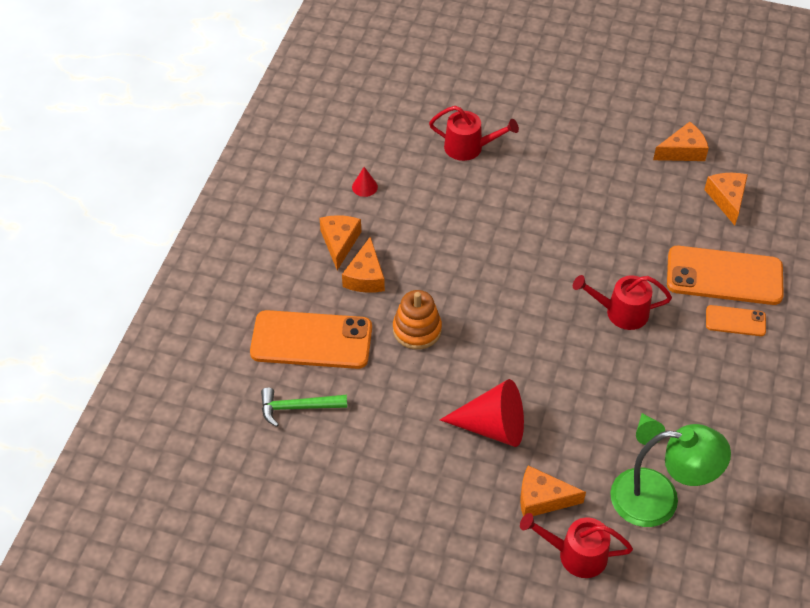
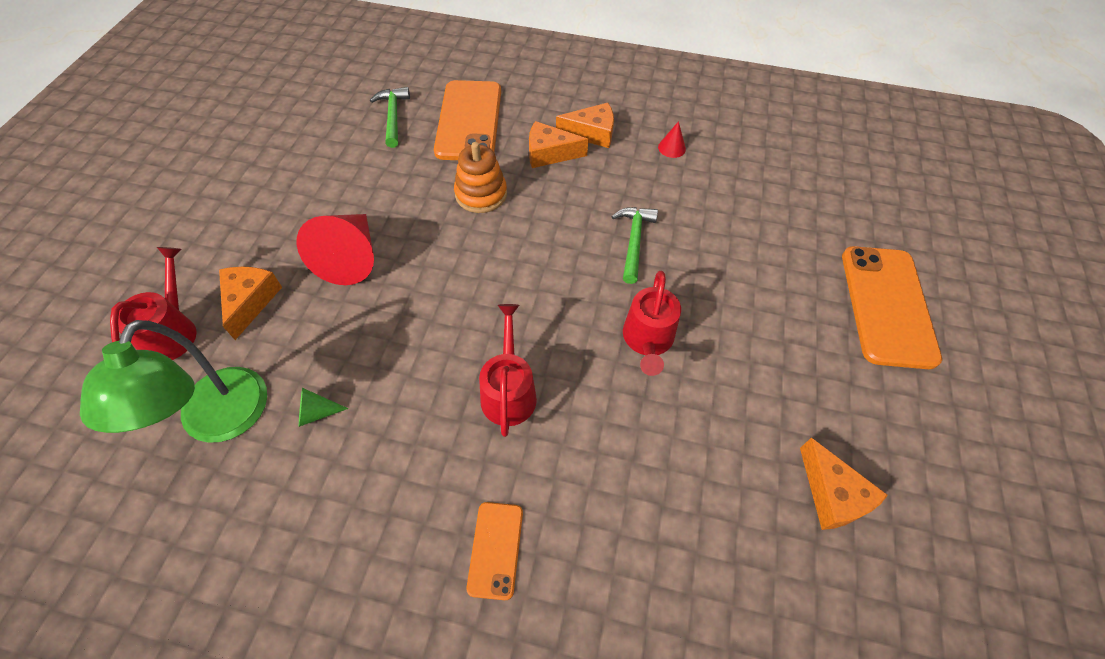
camera: 85 degrees right, 5 degrees up
(469, 148) = (756, 233): red watering can -> red watering can (647, 340)
(476, 225) = (633, 241): none -> green hammer
(724, 276) = (582, 540): orange phone -> orange phone (887, 305)
(727, 199) = (745, 560): orange cheese -> none

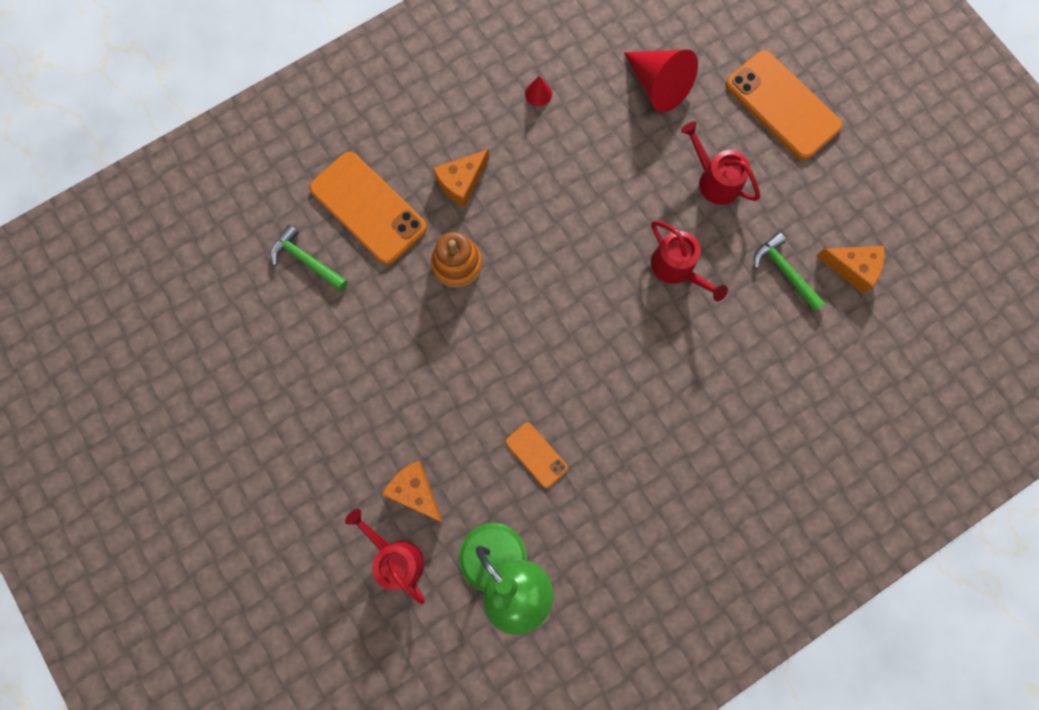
camera: 45 degrees left, 20 degrees up
(317, 412) = (550, 505): green cone -> none
(351, 258) = (435, 398): red cone -> red cone (658, 86)
(495, 549) = (727, 468): orange phone -> orange phone (536, 454)
(508, 390) = (637, 381): red watering can -> red watering can (714, 179)
(592, 133) = (469, 133): orange cheese -> none
(633, 241) = (596, 202): green hammer -> green hammer (784, 271)

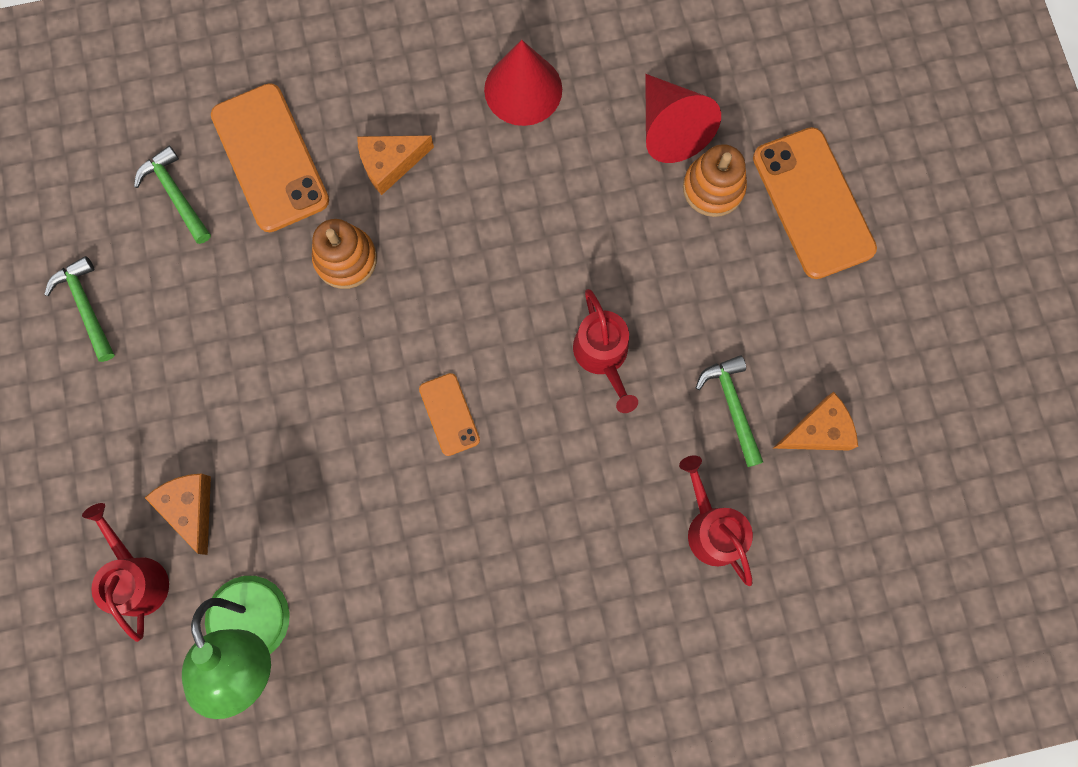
camera: 20 degrees right, 0 degrees up
(271, 369) = (86, 306): none -> green hammer
(536, 454) = (347, 517): orange phone -> orange phone (449, 414)
(538, 93) = (523, 89): red cone -> red cone, size x2.25
(706, 119) = (713, 188): none -> orange stacking toy
(714, 179) = (692, 265): red watering can -> red watering can (711, 527)
(852, 268) = (818, 431): orange cheese -> orange cheese turned 60 degrees counterclockwise

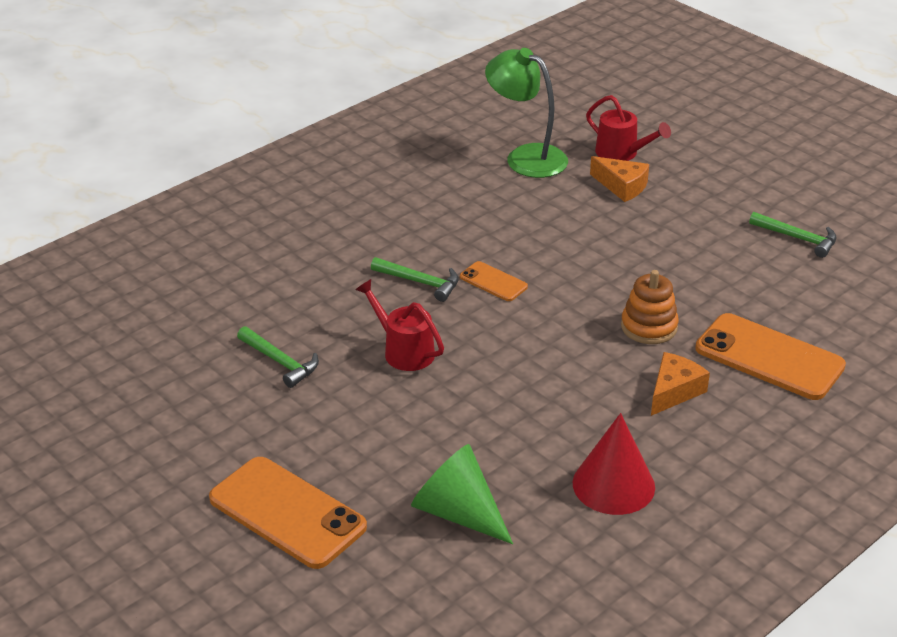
camera: 150 degrees right, 40 degrees down
(175, 194) = (812, 311): green hammer -> green hammer (420, 282)
(670, 128) = (458, 513): red cone -> green cone
(711, 527) = (256, 298): red watering can -> none
(713, 188) = (387, 486): orange stacking toy -> none
(818, 431) = (201, 374): orange cheese -> none

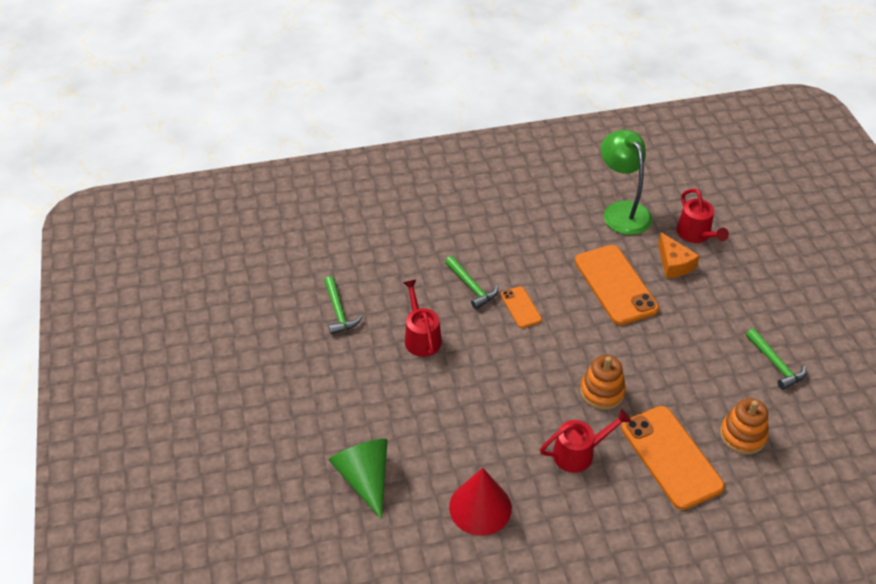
camera: 30 degrees right, 10 degrees up
(287, 513) = (264, 427): orange phone -> orange phone (615, 285)
(674, 391) = (579, 453): orange cheese -> red watering can
(820, 311) = (742, 435): none -> orange stacking toy

